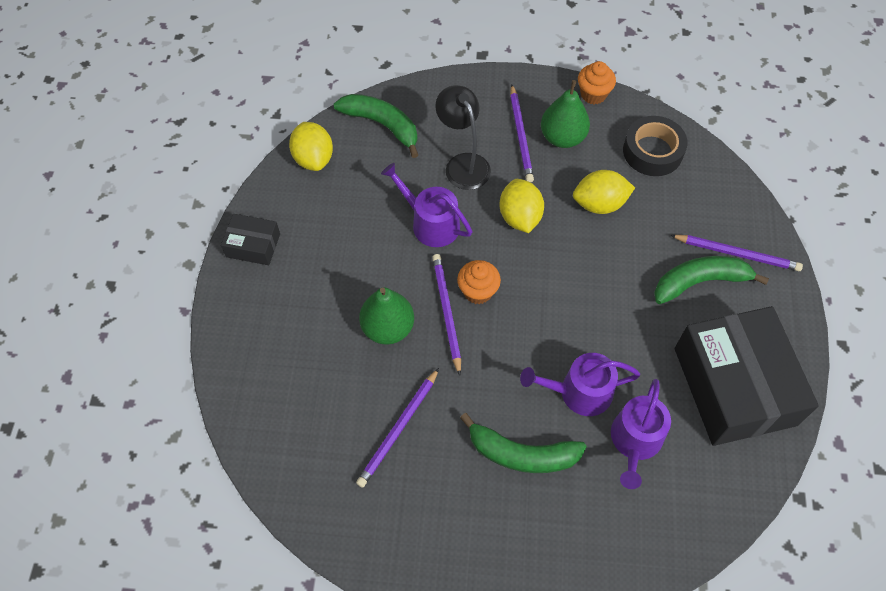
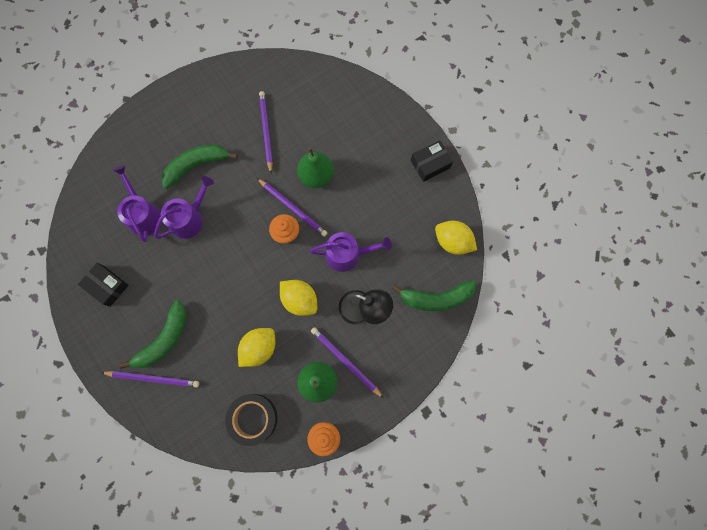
camera: 140 degrees right, 15 degrees up
(734, 386) = (107, 286): black box -> black box, size x0.46
(736, 254) = (153, 378): purple pencil -> purple pencil turned 150 degrees counterclockwise

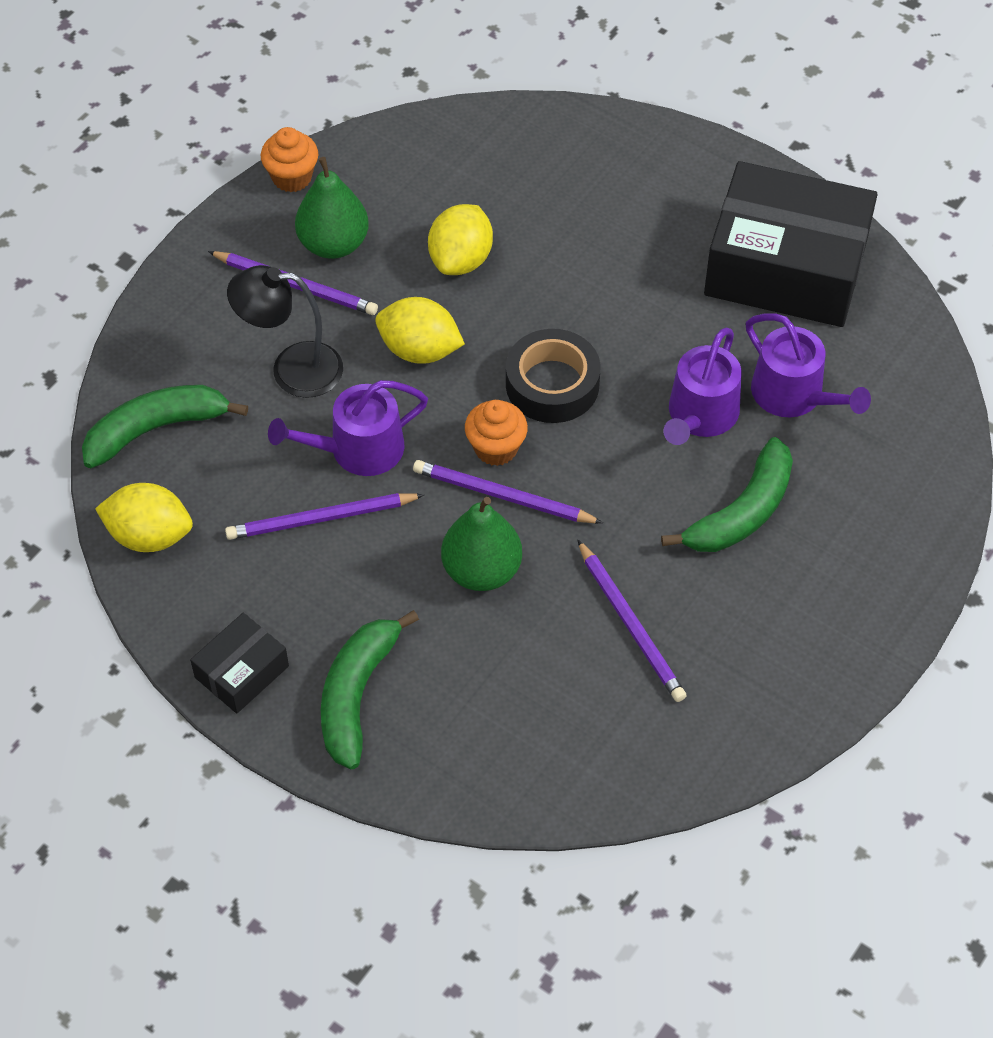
camera: 160 degrees right, 20 degrees down
(107, 286) = (786, 267): black box -> black box, size x2.19
(153, 378) = (624, 169): purple pencil -> purple pencil (322, 519)
(164, 339) = (636, 223): green banana -> green banana (357, 695)
(253, 418) = (425, 166): black tape -> black tape (552, 384)

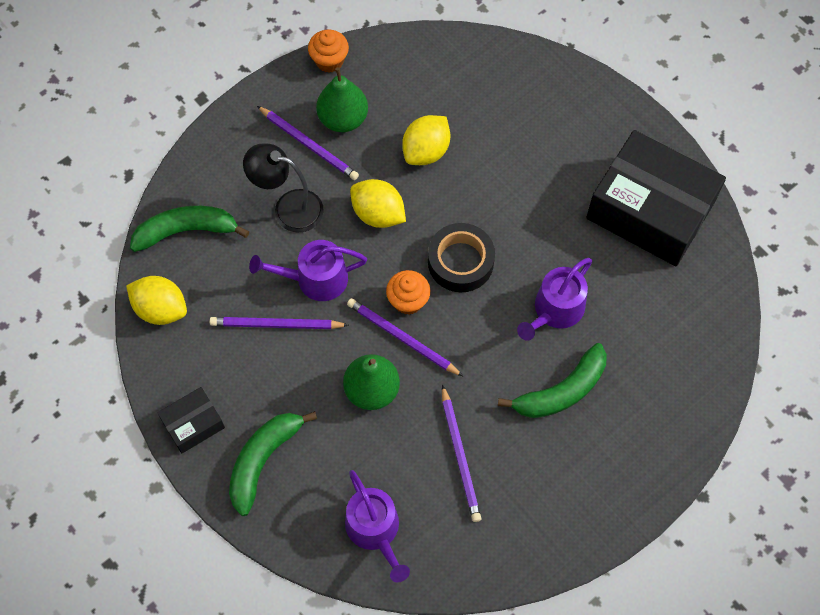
camera: 15 degrees right, 10 degrees up
(794, 395) = (625, 310): purple watering can -> purple watering can (375, 530)

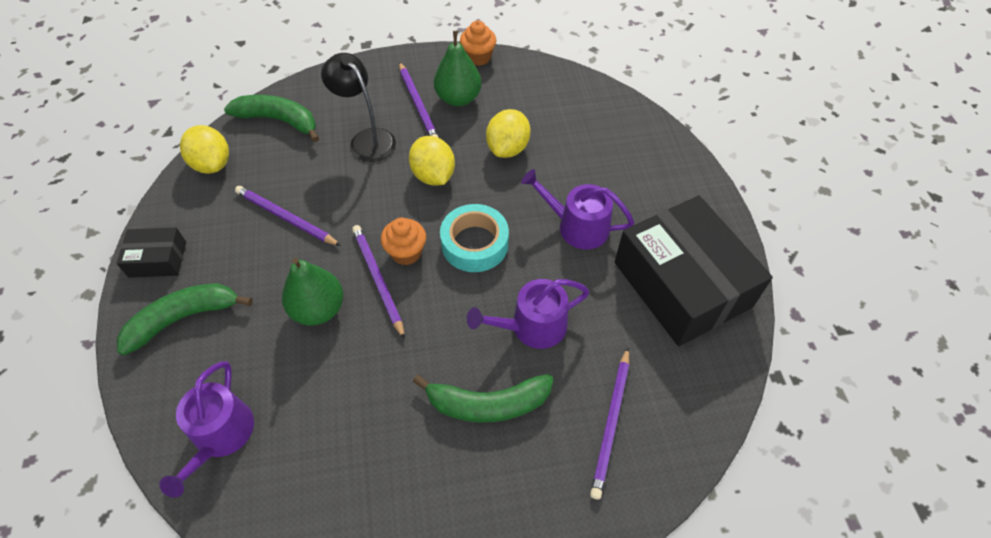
camera: 30 degrees right, 10 degrees down
(315, 279) = (344, 199): purple watering can -> purple watering can (577, 226)
(426, 151) = (508, 148): yellow lemon -> yellow lemon turned 45 degrees counterclockwise
(460, 262) = (474, 244): black tape -> turquoise tape
(460, 455) = (349, 410): purple pencil -> purple pencil (611, 423)

